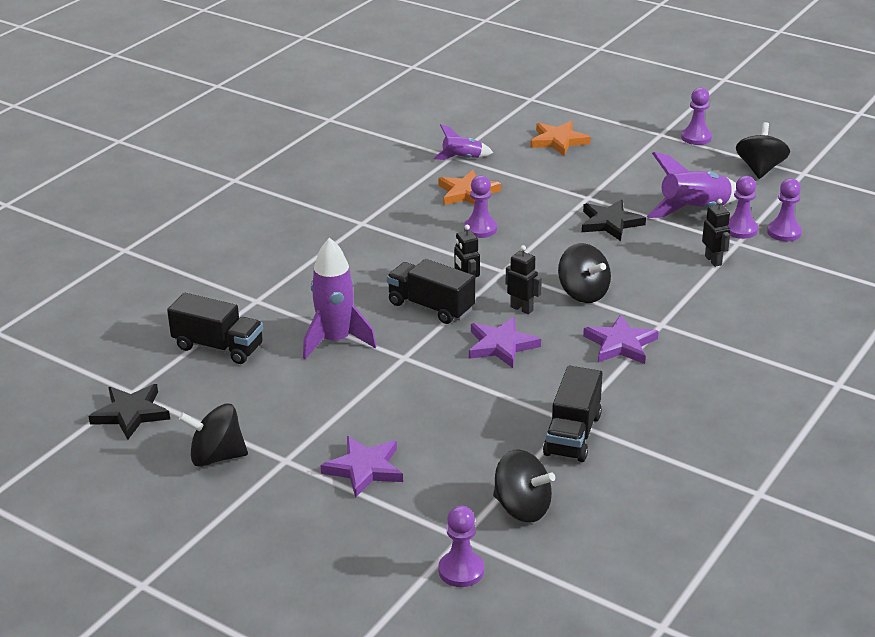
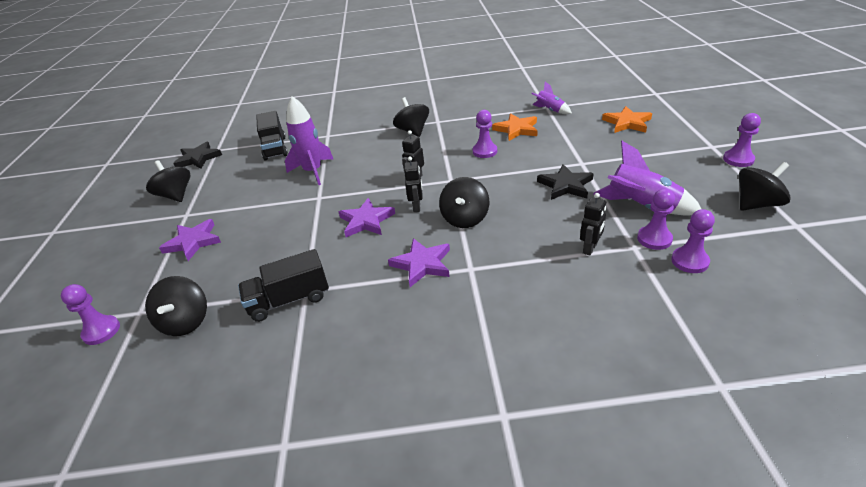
camera: 55 degrees right, 5 degrees up
(356, 246) = (413, 131): none -> black spinning top
(431, 307) = (380, 179): black truck -> none

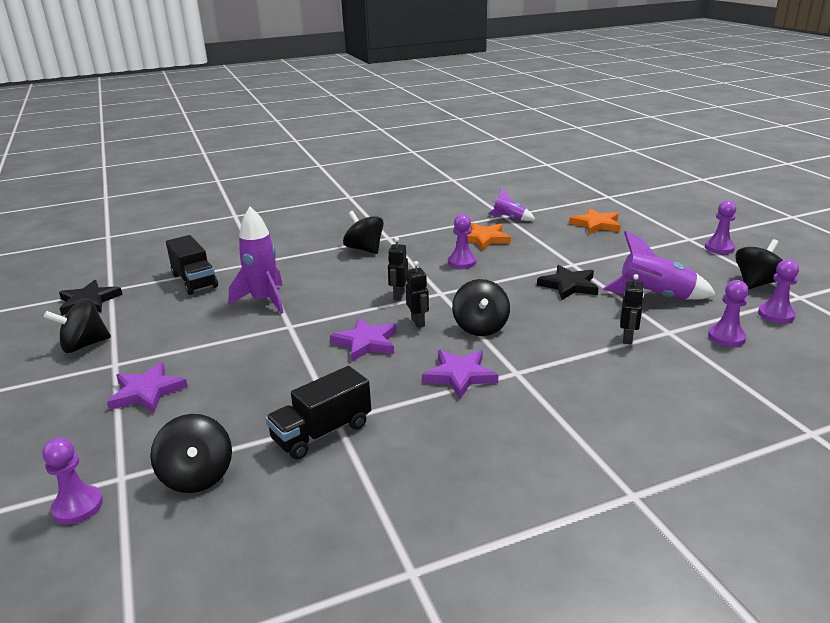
camera: 20 degrees left, 10 degrees down
(176, 195) = (84, 345): black spinning top -> black spinning top turned 60 degrees counterclockwise
(654, 239) = (683, 322): purple pawn -> purple pawn (776, 314)

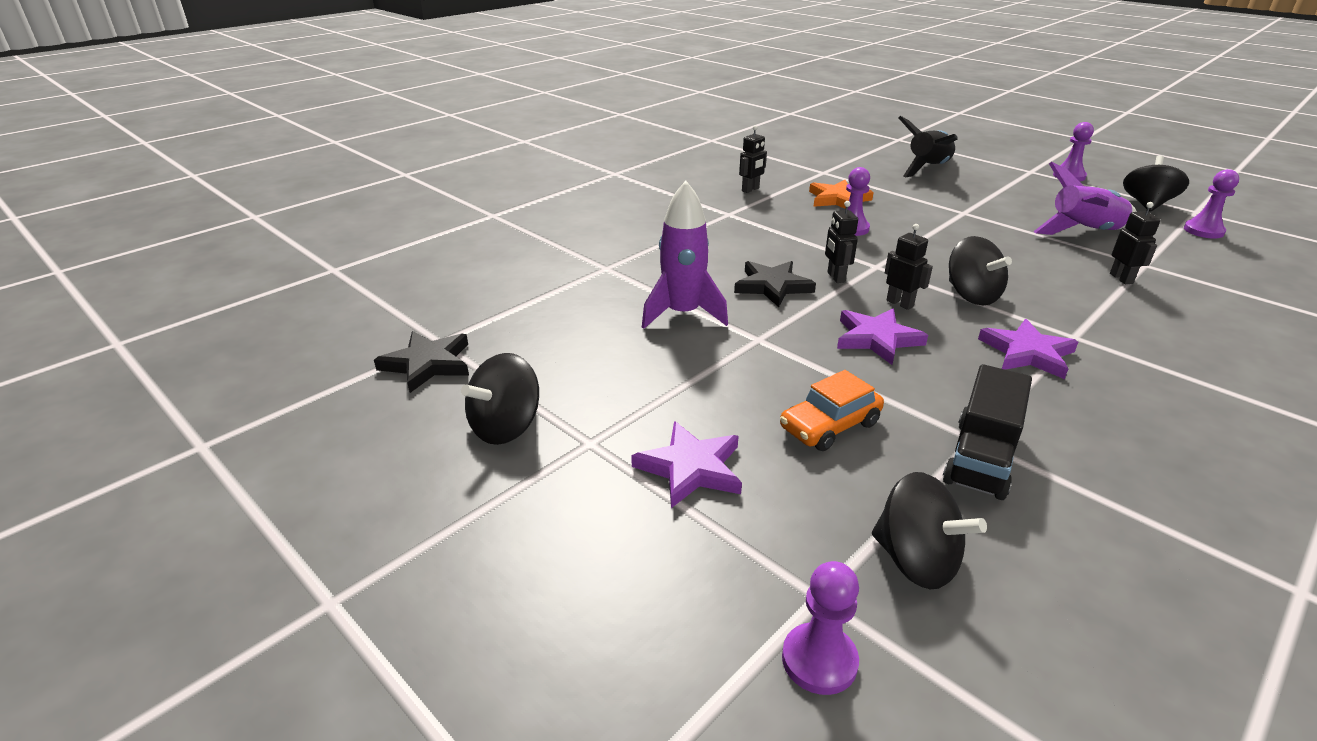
camera: 25 degrees left, 5 degrees up
(194, 281) = (551, 306): black truck -> none
(257, 389) = (829, 426): none -> orange car
(364, 249) = (720, 231): black spinning top -> none
(428, 222) = (750, 190): none -> black robot
(509, 218) = (833, 174): purple rocket -> none
(569, 285) = (992, 235): black star -> black star (772, 286)
(596, 224) = (928, 169): orange star -> black rocket
(726, 337) = (1197, 260): purple pawn -> none

